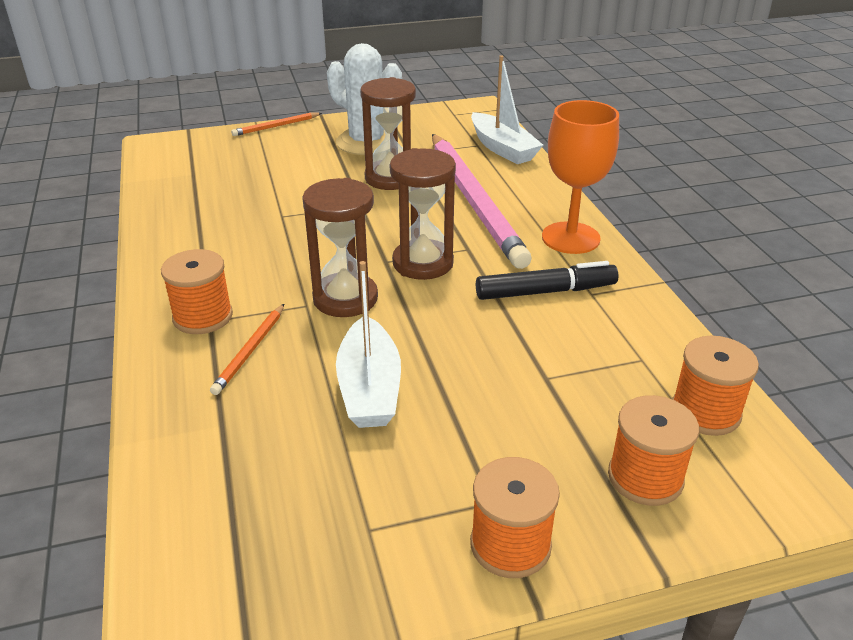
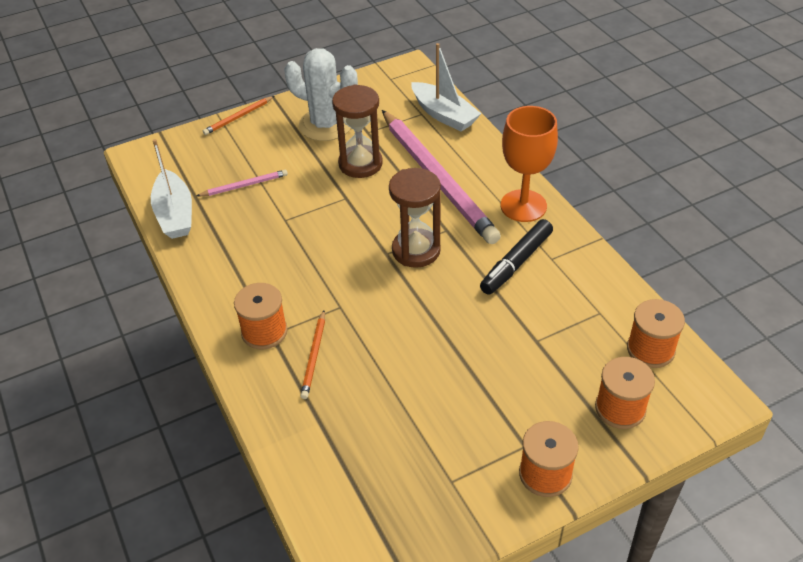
camera: 10 degrees left, 10 degrees up
(252, 181) = (244, 185): none -> pink pencil
(345, 298) = (368, 295): brown hourglass -> none
(369, 388) = (414, 372): white boat -> white boat (175, 214)
(545, 291) = (516, 263): black marker -> black marker turned 150 degrees clockwise

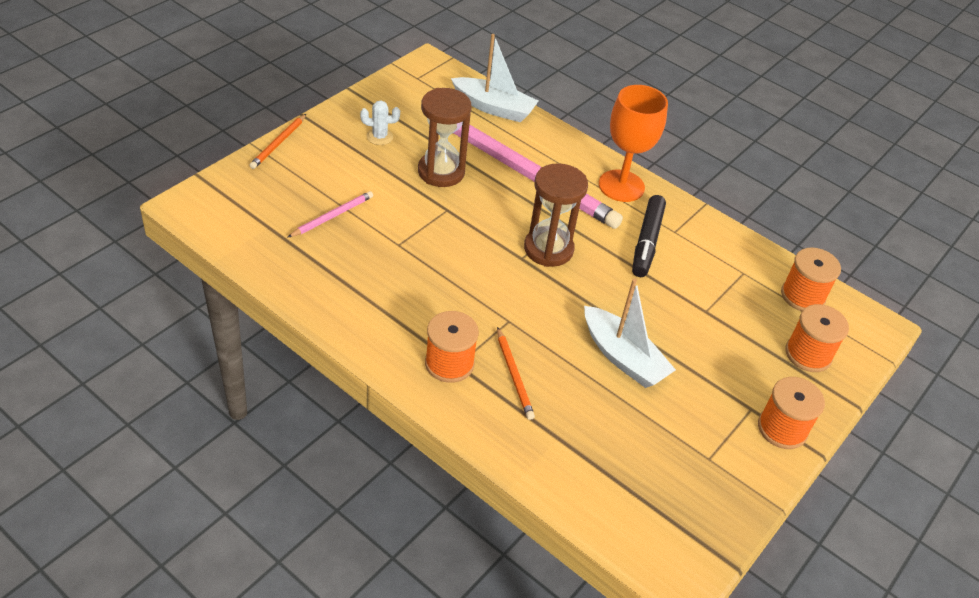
camera: 30 degrees left, 0 degrees up
(175, 214) = (274, 262): white boat -> white boat (623, 357)
(325, 125) = (379, 137): white cactus -> white cactus, size x0.45

